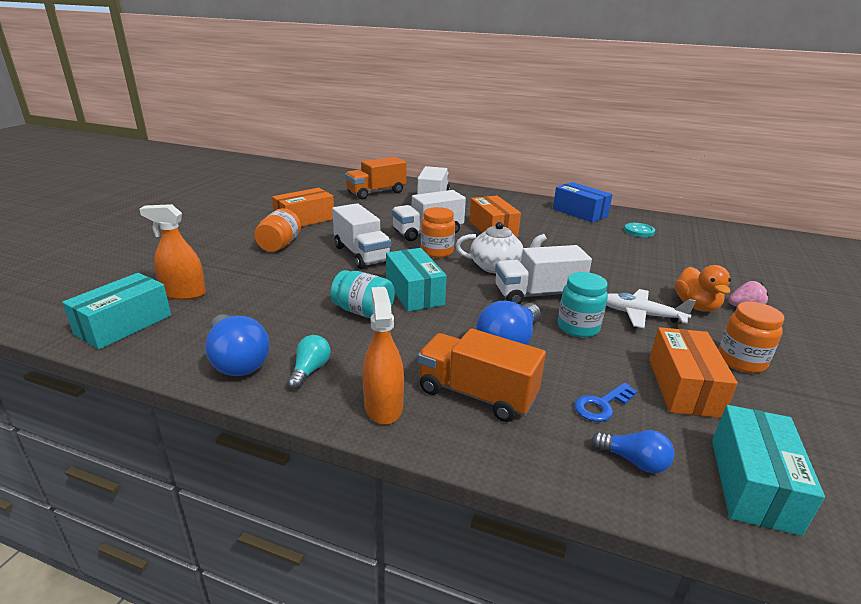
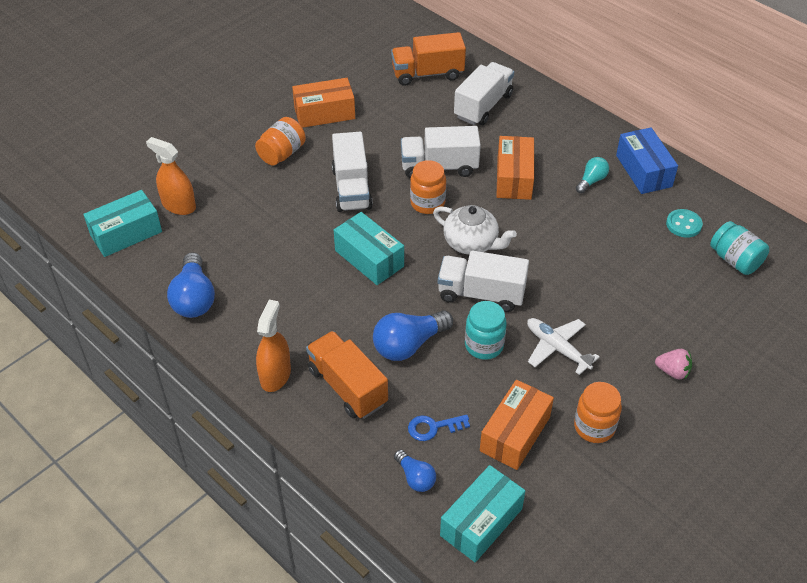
camera: 25 degrees right, 20 degrees up
(310, 370) = (240, 325): turquoise light bulb -> turquoise light bulb (591, 181)
(363, 312) = (312, 271): turquoise jar -> turquoise jar (735, 260)
(414, 292) = (369, 258): turquoise box -> turquoise box turned 45 degrees counterclockwise
(696, 306) = (624, 354): orange duck -> none

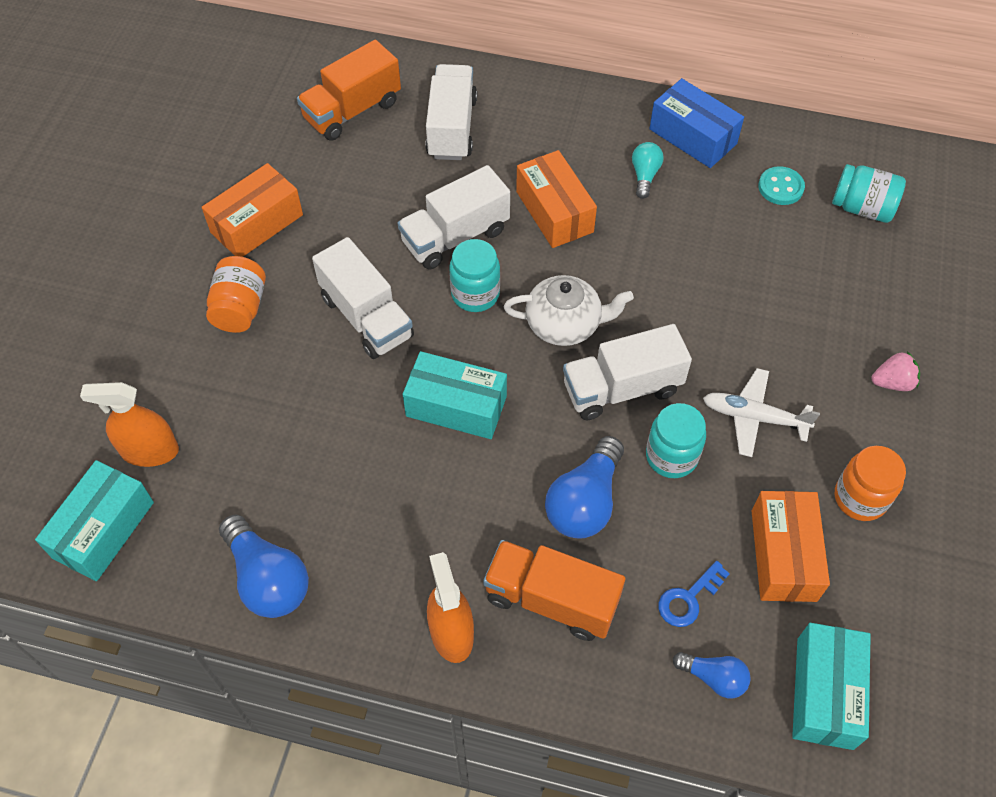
camera: 30 degrees left, 10 degrees up
(427, 203) = (475, 294): orange jar -> turquoise jar

